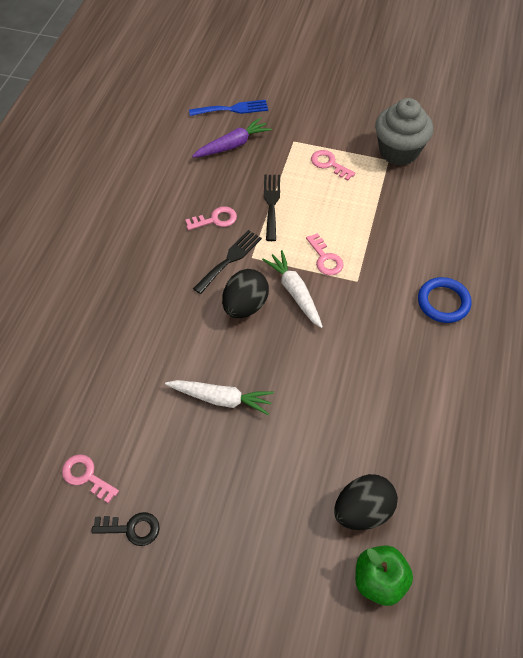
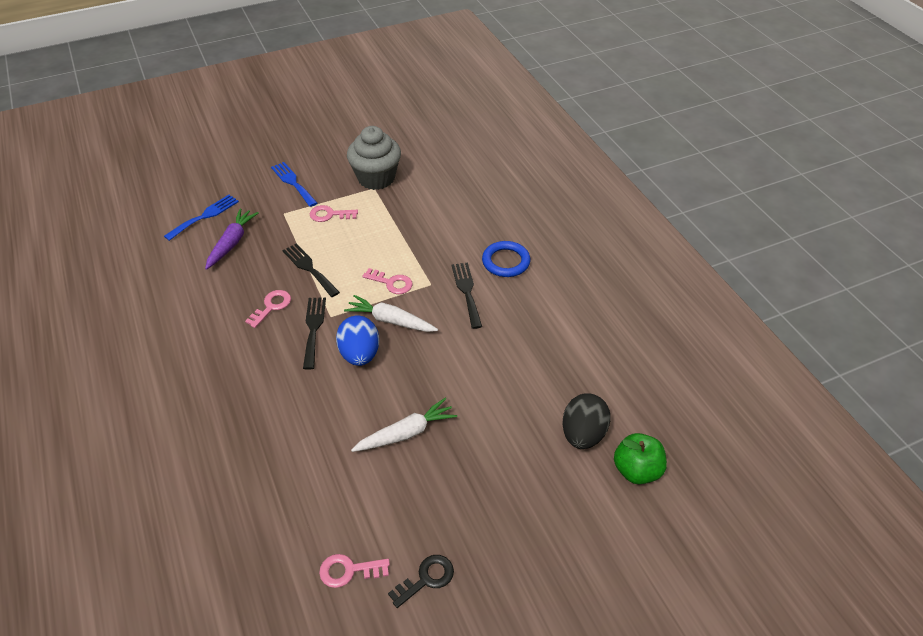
camera: 40 degrees left, 10 degrees down
(245, 305) = (360, 354): black egg -> blue egg
(325, 117) = (293, 183): none -> blue fork
(382, 308) = (467, 292): none -> black fork

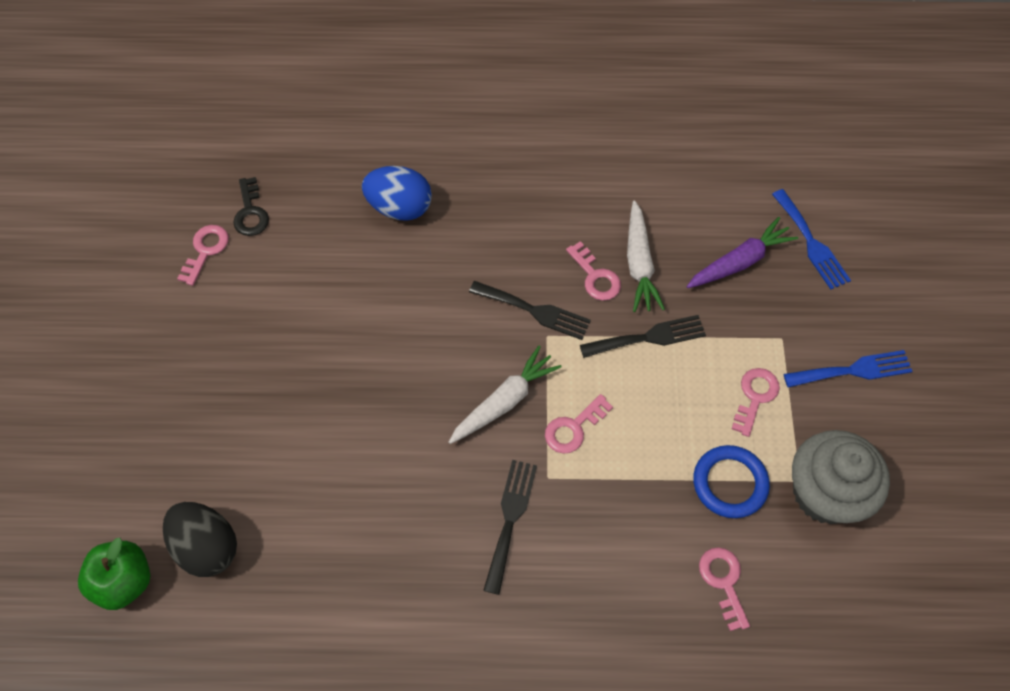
camera: 115 degrees right, 15 degrees up
(232, 243) = (739, 262): purple carrot -> purple carrot turned 75 degrees counterclockwise
(360, 354) = (466, 347): blue egg -> blue egg (400, 208)
(406, 433) = (325, 355): white carrot -> white carrot (639, 264)
(426, 579) = (153, 311): black key -> black key (250, 212)
(448, 201) = (723, 582): none -> pink key
(467, 292) = (510, 519): black fork -> black fork turned 90 degrees counterclockwise
(506, 262) = (545, 604): blue ring -> blue ring (729, 483)

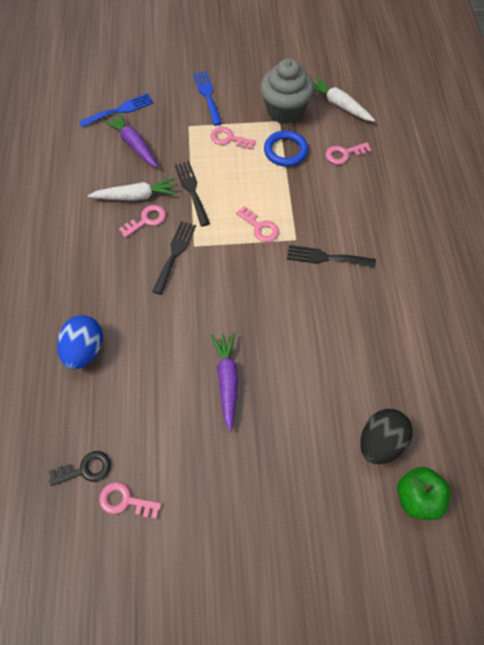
camera: 95 degrees left, 0 degrees up
(330, 365) = (227, 381): none -> purple carrot
(504, 401) = (245, 266): white carrot -> white carrot (339, 105)

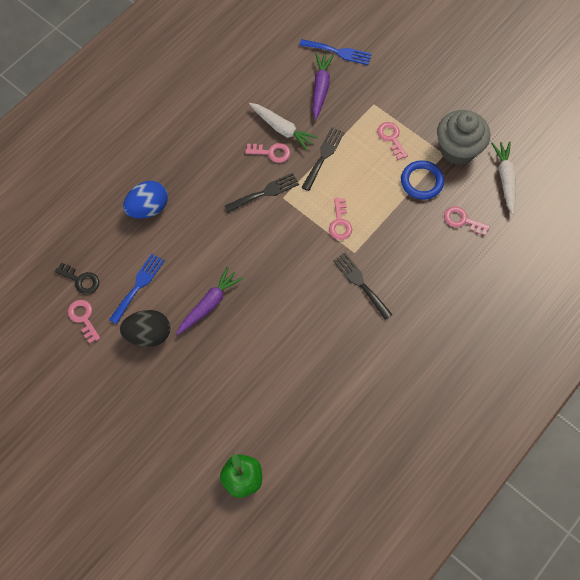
camera: 45 degrees right, 5 degrees up
(207, 95) = (413, 90): blue fork -> blue fork (138, 285)
(380, 442) = (258, 427): black egg -> black egg (148, 334)

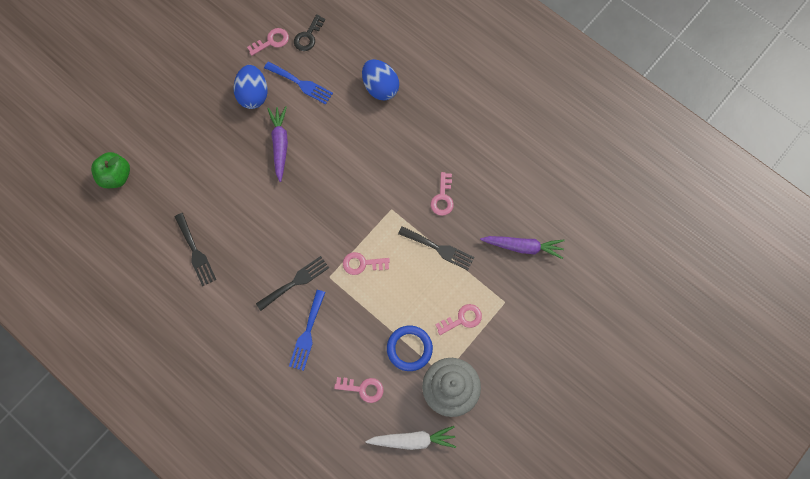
camera: 90 degrees right, 5 degrees up
(148, 334) = (253, 95): black egg -> blue egg
(209, 304) = (280, 144): purple carrot -> purple carrot turned 135 degrees counterclockwise
(265, 192) = (397, 192): black fork -> black fork (195, 252)
(282, 129) = (471, 208): white carrot -> none
(338, 52) = (570, 266): blue fork -> blue fork (307, 333)
(462, 220) = (363, 389): pink key -> pink key turned 75 degrees clockwise

